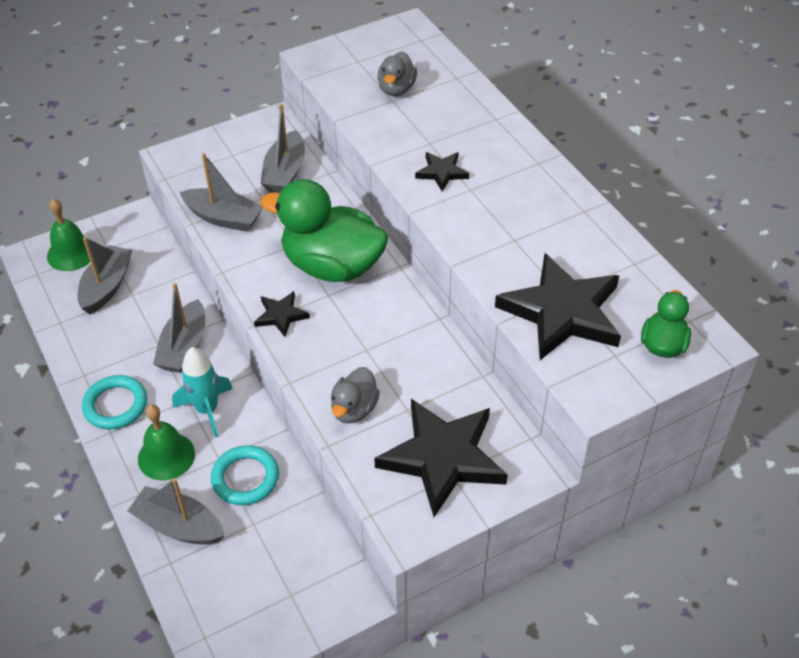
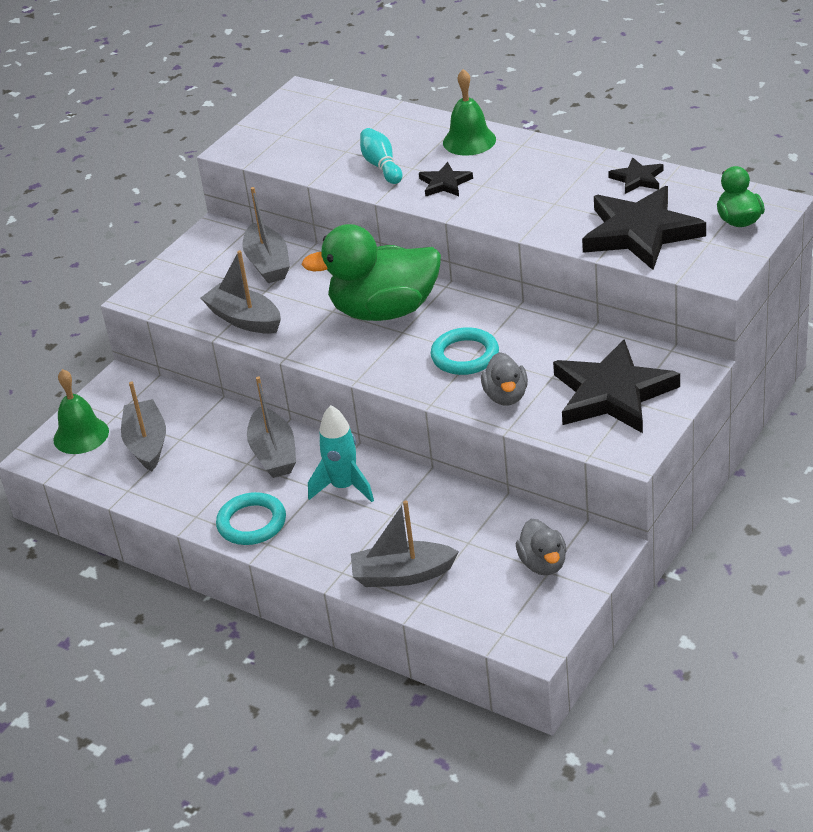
camera: 25 degrees left, 10 degrees down
(166, 456) = (339, 535): green bell -> green bell (469, 141)
(224, 218) = (244, 319): grey boat -> grey boat turned 135 degrees counterclockwise
(245, 478) = (429, 516): turquoise ring -> turquoise ring (465, 356)
(281, 315) = (374, 364): black star -> black star (637, 179)
(396, 89) = (341, 141): grey duck -> grey duck (543, 564)
(407, 129) = (381, 166): none -> turquoise bowling pin

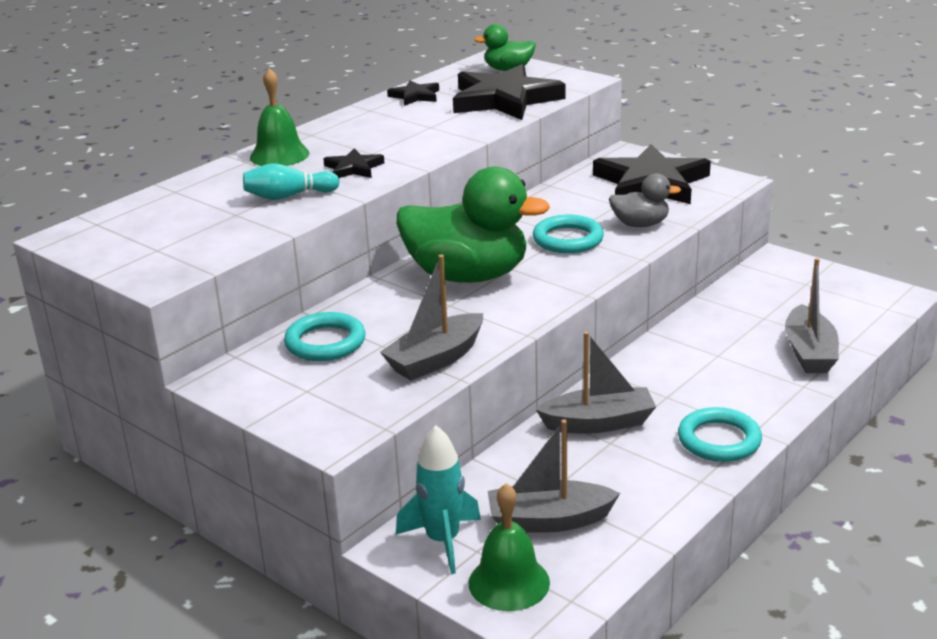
camera: 85 degrees left, 10 degrees down
(268, 264) = (325, 342): grey boat -> turquoise ring
(343, 487) = (668, 380): turquoise rocket -> turquoise rocket (443, 541)
(384, 311) = (468, 276): green duck -> green duck turned 75 degrees counterclockwise
(543, 564) = (796, 285): grey duck -> none

